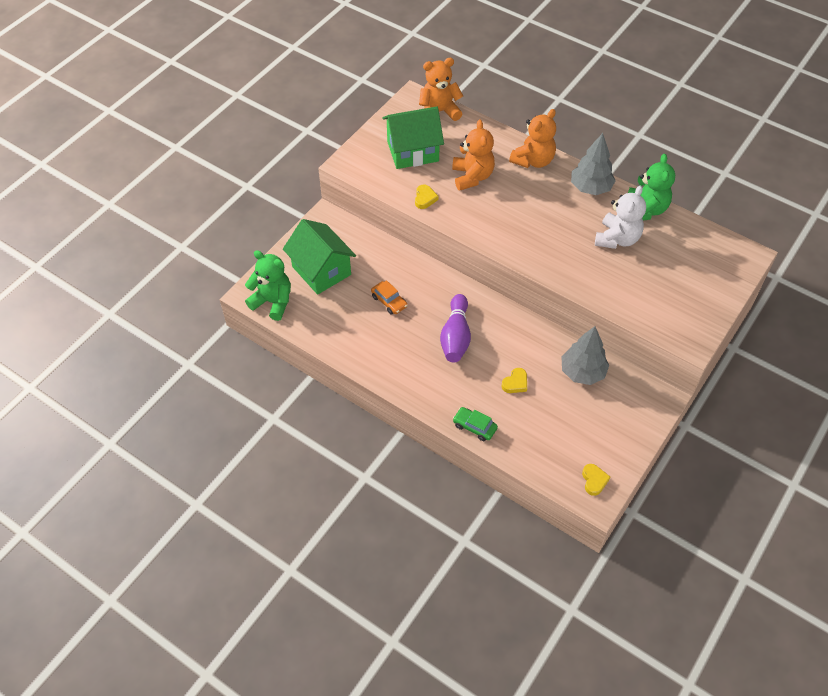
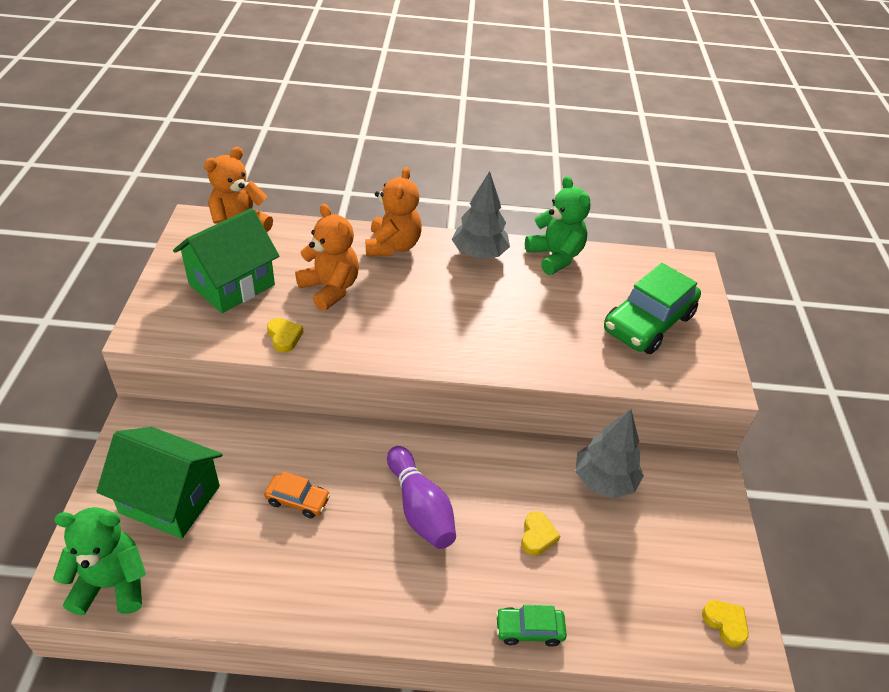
camera: 35 degrees left, 10 degrees down
(617, 239) = (550, 299): white teddy bear -> none
(675, 282) = (648, 323): none -> green car

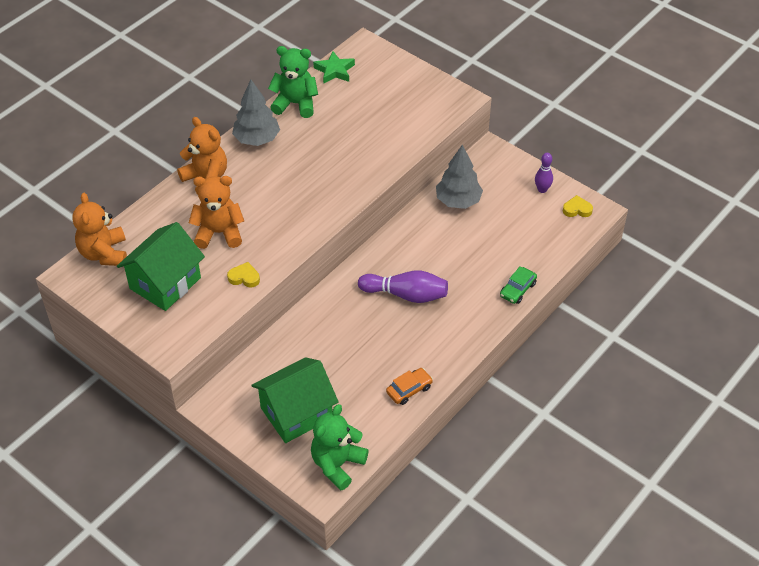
camera: 50 degrees left, 5 degrees up
(231, 284) = (165, 283): green house -> green house turned 45 degrees clockwise
(298, 500) = (351, 349): orange car -> orange car (409, 390)
(537, 536) = (467, 252): yellow heart -> none
(631, 261) = (334, 71): none -> green star
(648, 323) = (391, 98): green car -> none
(713, 561) = (542, 189): none -> purple bowling pin

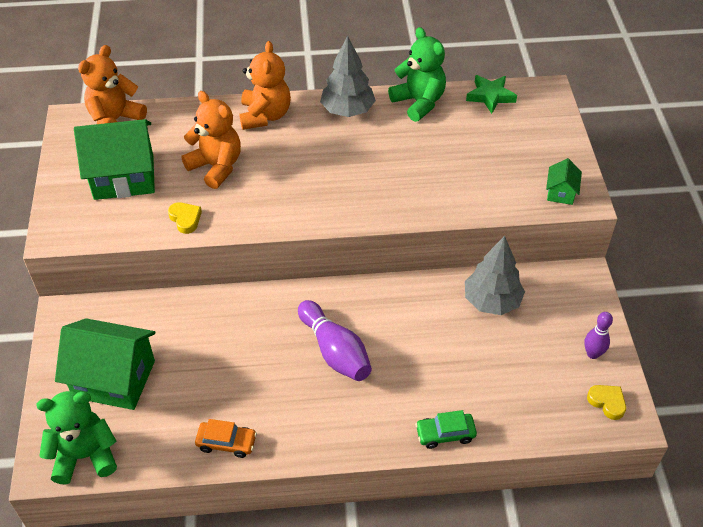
camera: 45 degrees right, 0 degrees up
(445, 103) = (561, 193): none -> green house

